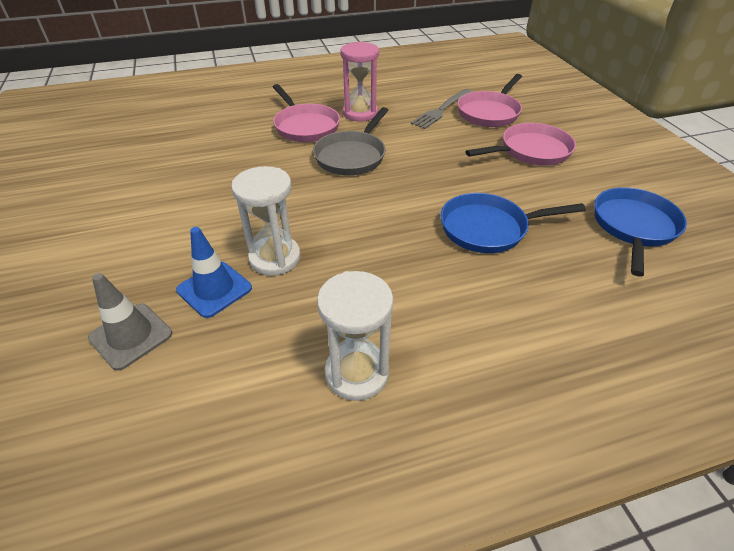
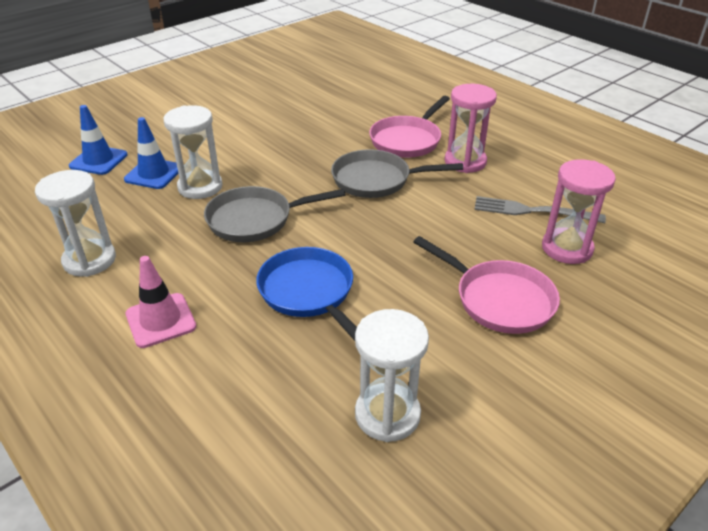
camera: 65 degrees right, 5 degrees down
(131, 336) = (98, 160): grey traffic cone -> blue traffic cone
(363, 234) = (255, 220): none -> grey pan
(489, 112) = (567, 248): pink pan -> pink hourglass
(490, 328) = (161, 320): none -> pink traffic cone
(633, 227) = (387, 414): blue pan -> white hourglass

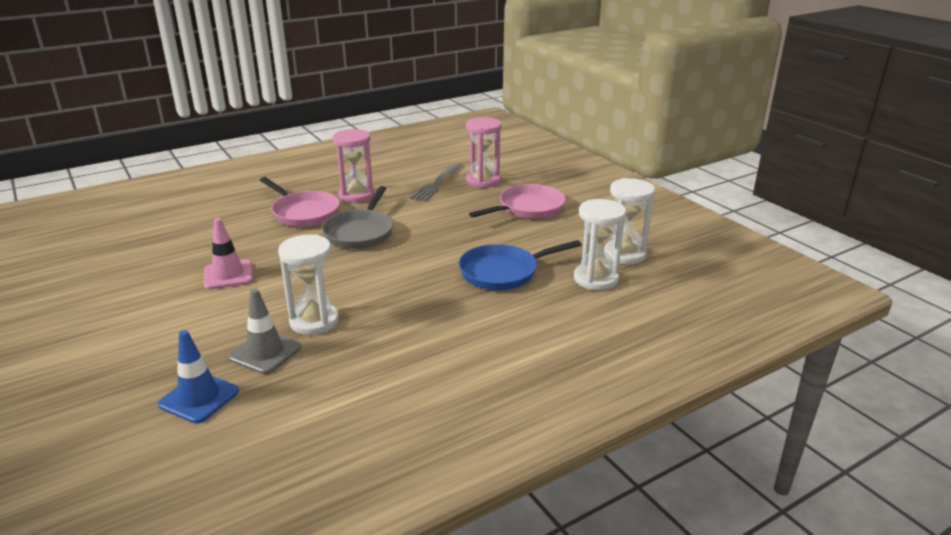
camera: 80 degrees left, 10 degrees down
(89, 260) = (417, 388): white hourglass -> white hourglass (595, 279)
(154, 174) = (265, 352): blue traffic cone -> grey traffic cone
(161, 320) = (520, 340): pink traffic cone -> pink traffic cone (228, 275)
(255, 220) = (391, 292): grey pan -> none

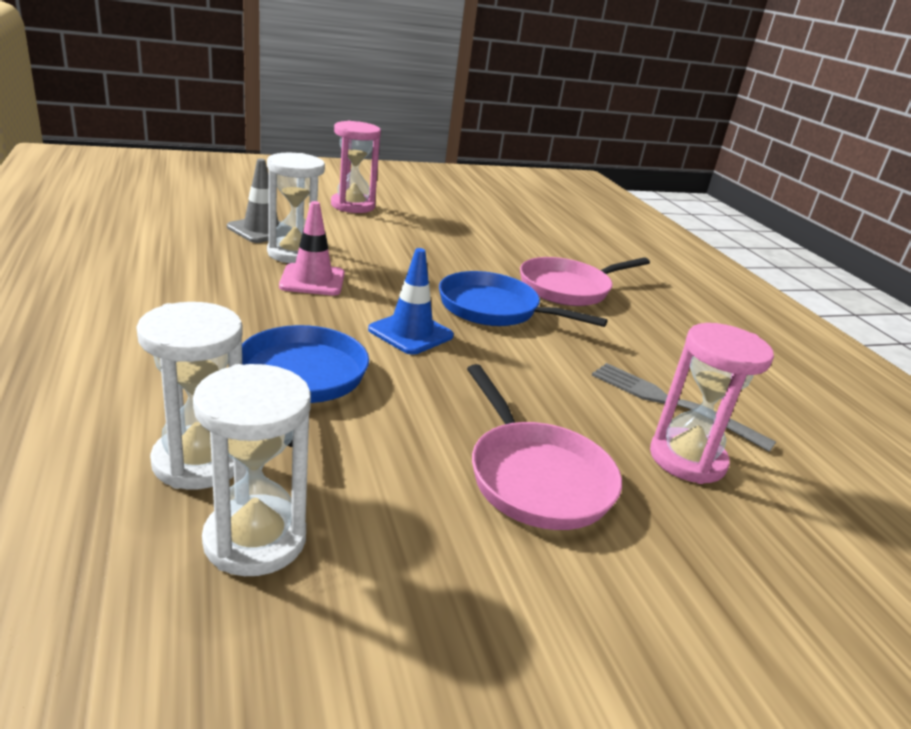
camera: 100 degrees right, 0 degrees up
(199, 398) = (222, 205): blue traffic cone -> blue traffic cone (411, 333)
(228, 275) = (424, 236): pink traffic cone -> pink traffic cone (312, 280)
(356, 195) = (623, 328): pink hourglass -> pink hourglass (353, 206)
(360, 232) = (494, 309): grey pan -> blue pan

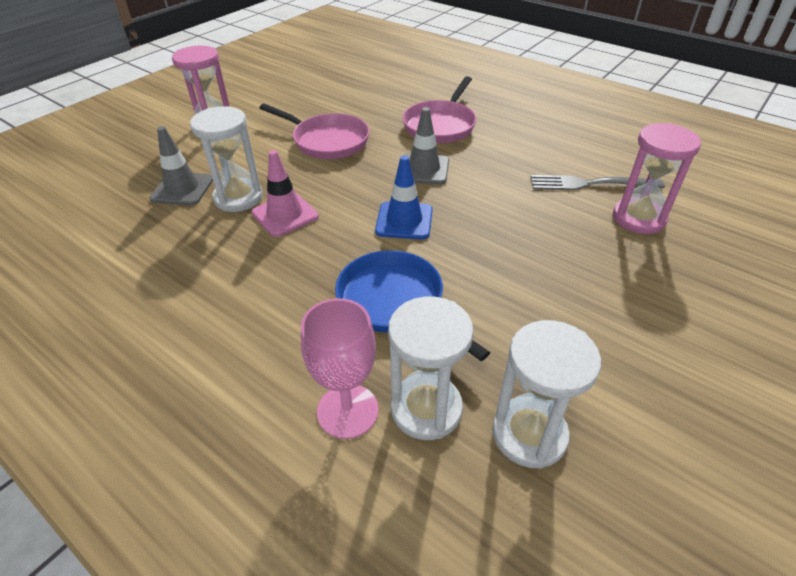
camera: 30 degrees left, 15 degrees up
(137, 421) = (347, 411): none -> pink goblet
(494, 309) = (424, 169): blue pan -> grey traffic cone
(536, 477) = (595, 282): pink pan -> pink pan (327, 141)

